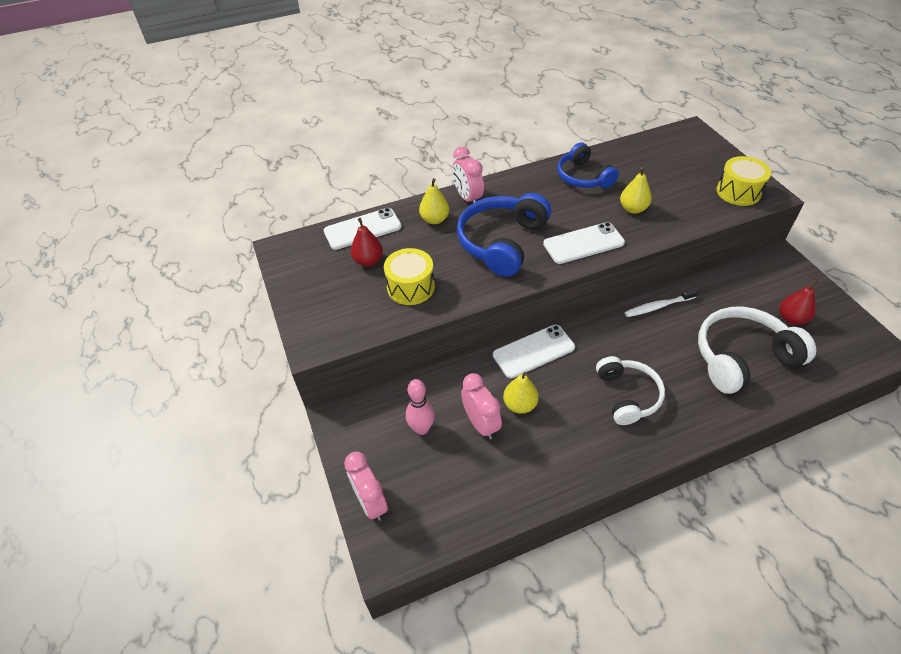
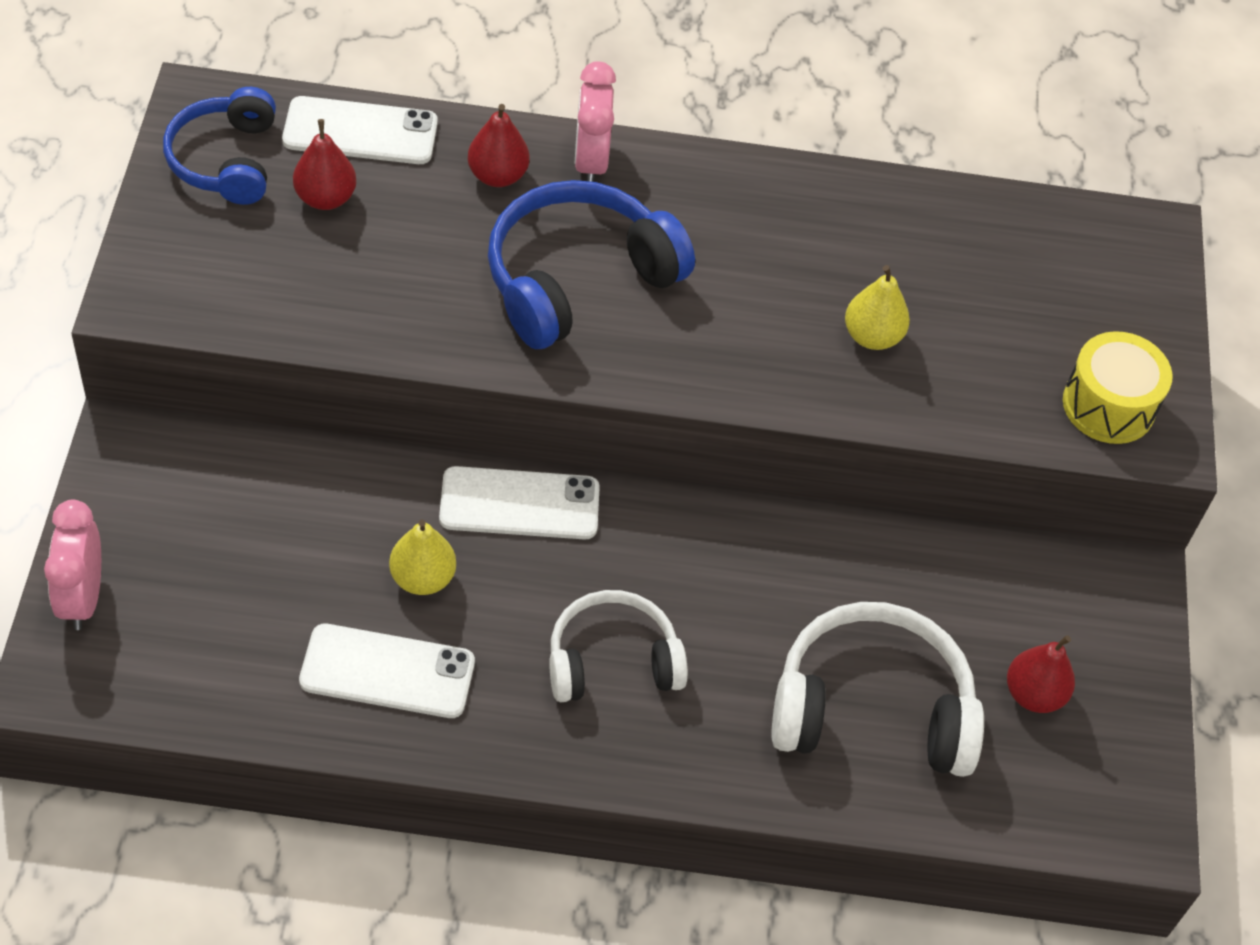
camera: 20 degrees right, 5 degrees up
(411, 287) = (358, 282): yellow drum -> none
(421, 428) = (238, 530): pink bowling pin -> none
(434, 219) = (497, 175): yellow pear -> red pear
(481, 424) = (336, 573): pink clock -> none
(583, 177) = (840, 226): blue headphones -> blue headphones (225, 160)
(583, 243) = (719, 355): white phone -> white phone (387, 672)
(627, 395) = (612, 660): white headphones -> white headphones turned 120 degrees counterclockwise
(658, 306) = (809, 544): white toothbrush -> none

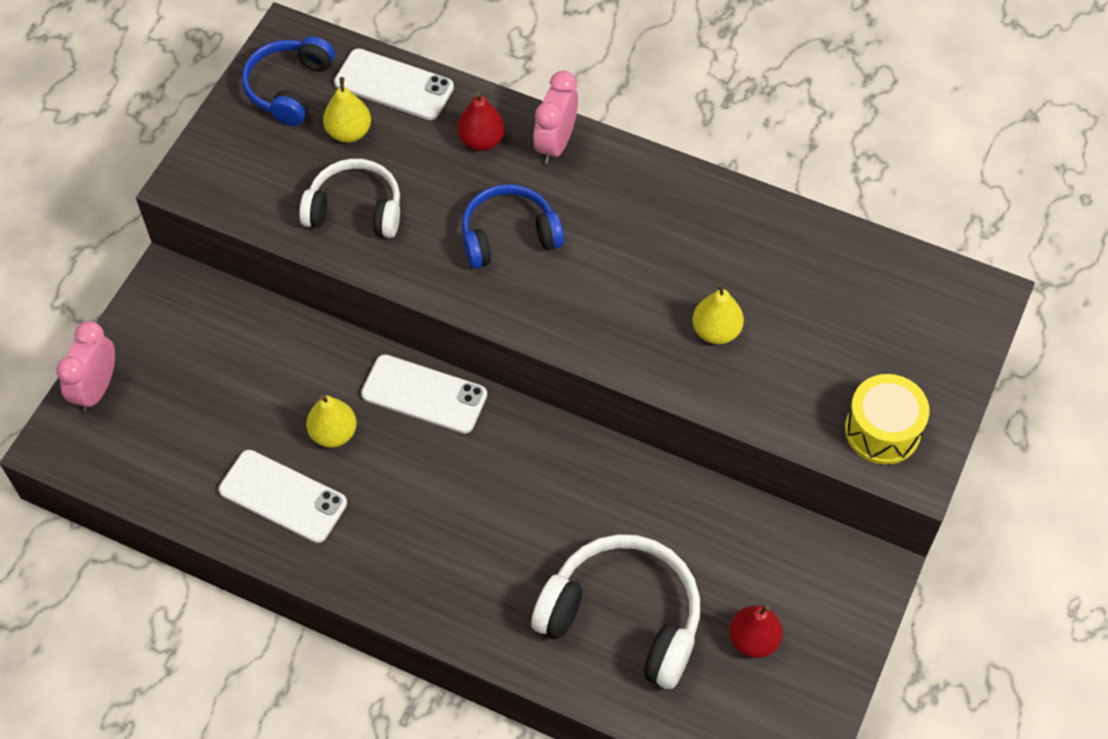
camera: 25 degrees right, 5 degrees up
(325, 198) = (349, 132): red pear -> yellow pear
(577, 279) = (508, 235): blue headphones -> blue headphones, size x0.66
(612, 660) = (445, 530): white headphones -> white headphones (355, 209)

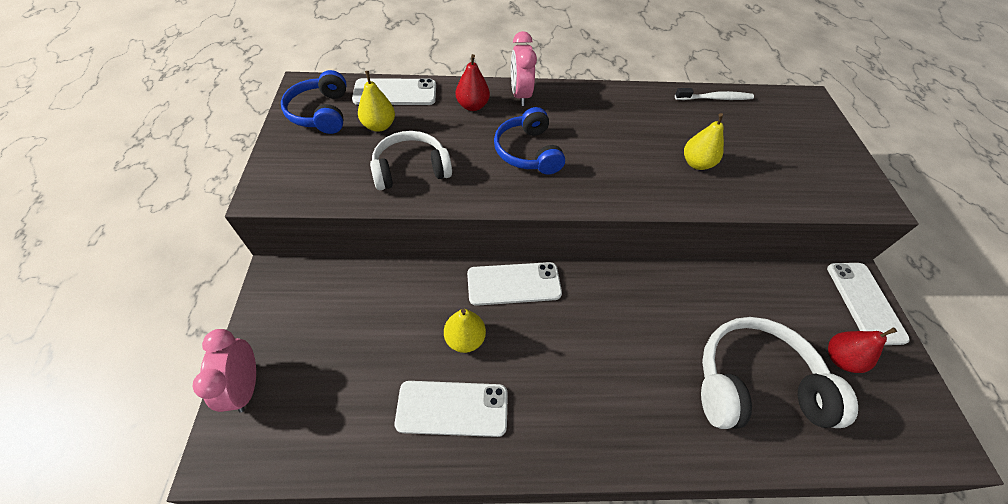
camera: 30 degrees left, 5 degrees down
(508, 235) = (528, 152): blue headphones -> blue headphones turned 60 degrees counterclockwise
(834, 244) = (715, 98): none -> white toothbrush
(853, 599) = (865, 302): none -> white phone
(882, 430) = (836, 184): yellow drum -> none

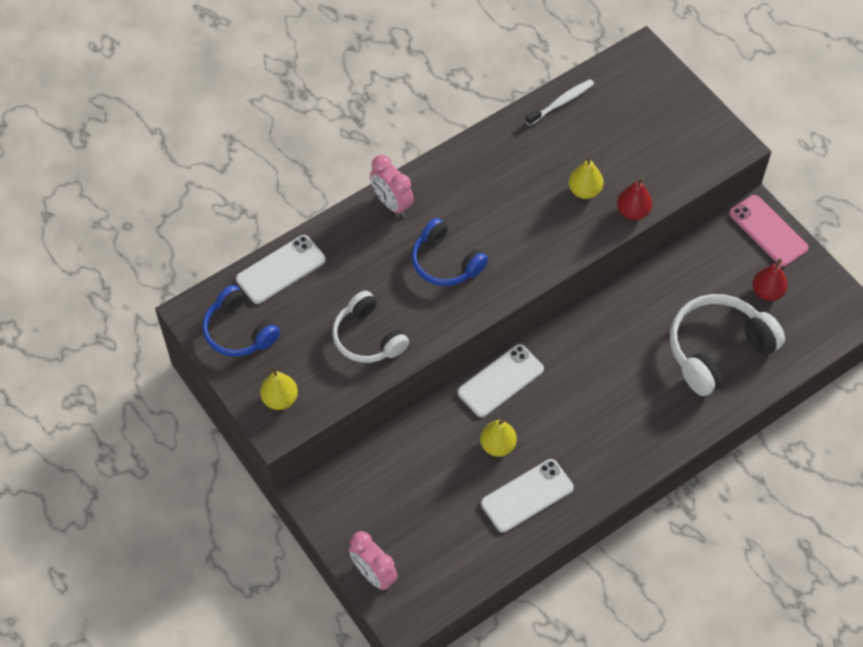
camera: 30 degrees left, 5 degrees up
(379, 126) = (302, 313): yellow pear -> yellow pear (280, 399)
(411, 169) = (367, 337): white headphones -> white headphones turned 75 degrees counterclockwise
(472, 106) = (361, 242): red pear -> red pear (632, 212)
(865, 302) = (768, 231): white phone -> pink phone

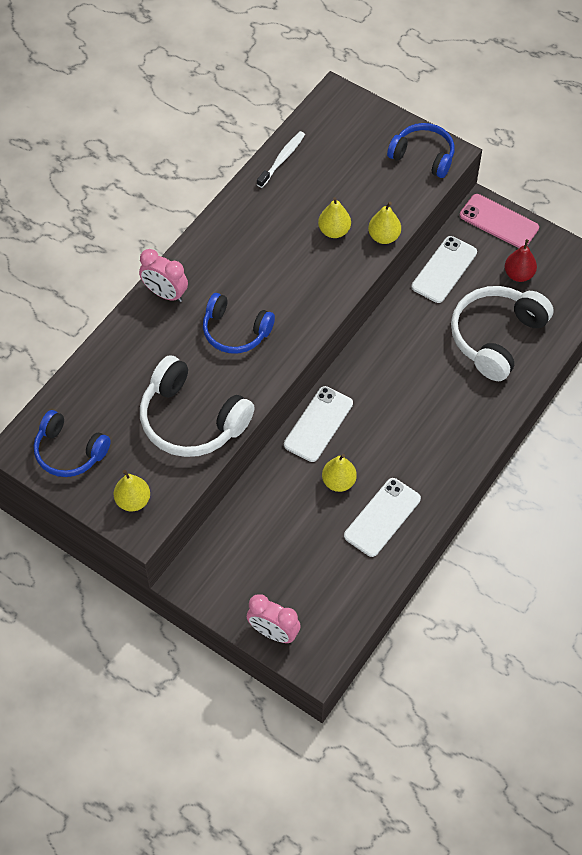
camera: 20 degrees left, 0 degrees up
(281, 270) = (86, 384): white phone -> white phone (444, 270)
(367, 337) = (191, 420): white headphones -> white headphones, size x1.51
(632, 212) = (384, 237): red pear -> yellow pear
(707, 140) = (423, 156): none -> blue headphones

